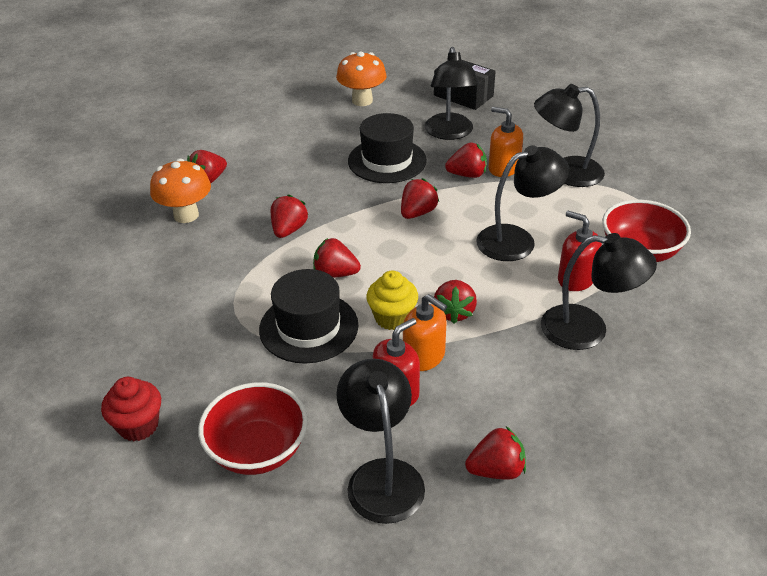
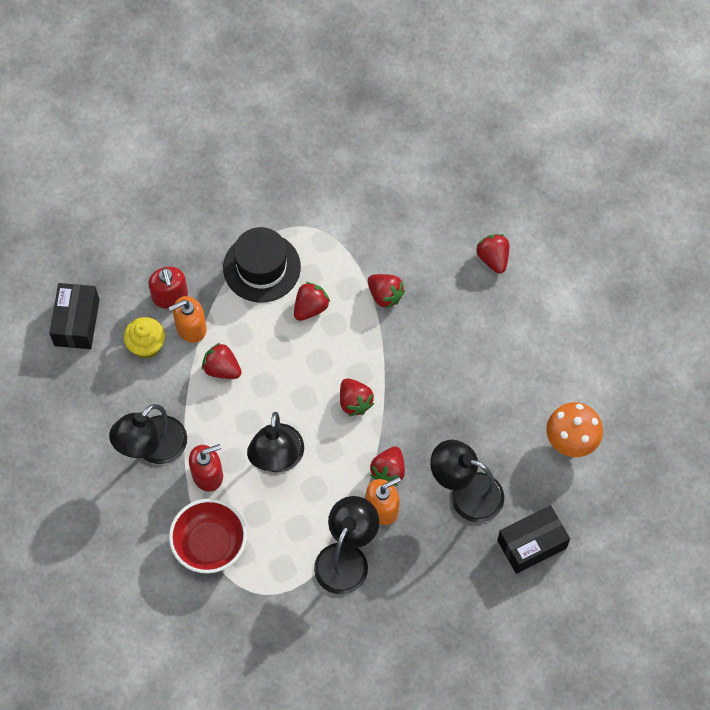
camera: 115 degrees right, 25 degrees up
(138, 426) = (228, 141): red cupcake -> none
(186, 215) = (447, 227): orange mushroom -> none
(258, 450) = (170, 200): red bowl -> none
(382, 476) = (110, 258): black lamp -> none
(387, 161) = (447, 414): black hat -> none
(392, 318) = (240, 325): yellow cupcake -> yellow cupcake (146, 346)
(496, 470) = (77, 322): red strawberry -> black box

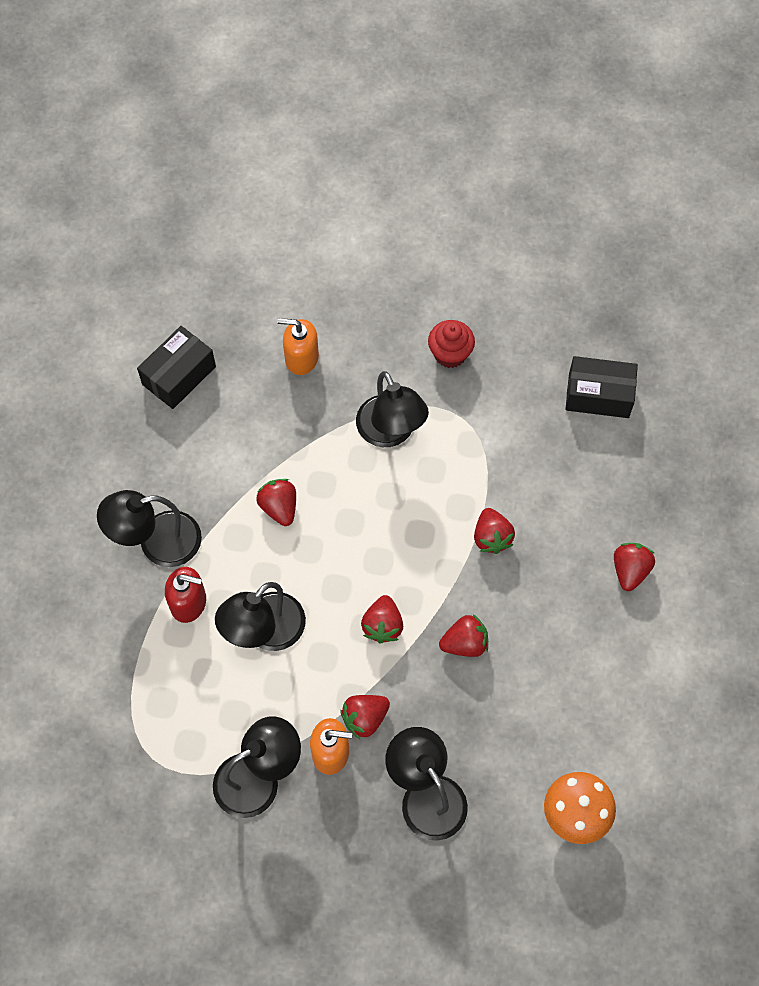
camera: 35 degrees right, 0 degrees up
(146, 346) = (226, 439): yellow cupcake -> none
(170, 296) = (283, 405): red soap dispenser -> none
(191, 327) = (280, 448): orange soap dispenser -> orange soap dispenser (301, 358)
(210, 544) = (139, 673): red bowl -> none
(261, 267) = (390, 432): black hat -> black lamp
(262, 186) = (450, 354): none -> red cupcake
(310, 308) = (409, 502): red strawberry -> red strawberry (465, 643)
(532, 544) = (454, 896): black box -> black box (598, 395)

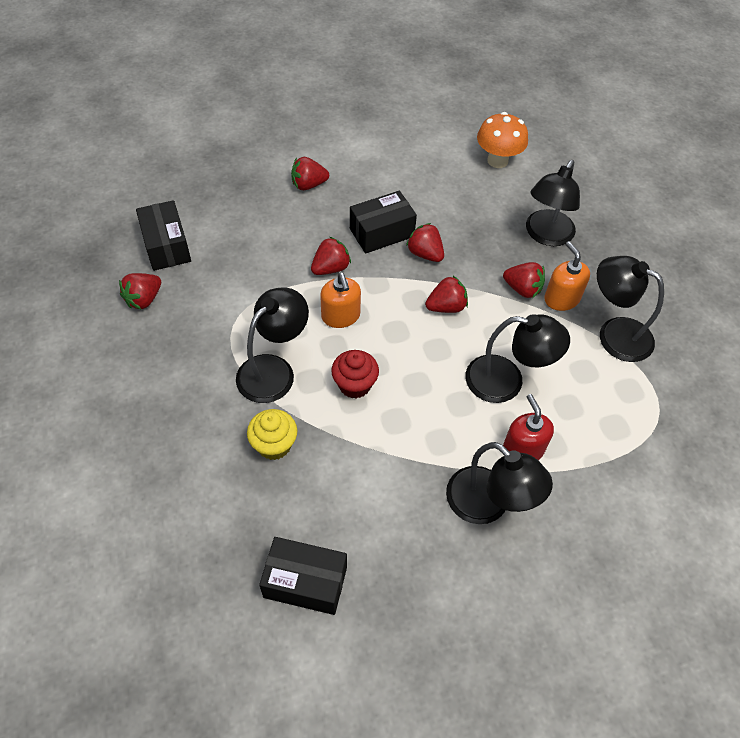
camera: 120 degrees left, 10 degrees down
(279, 507) = (393, 422): red strawberry -> red strawberry (144, 299)
(301, 358) = (230, 476): orange soap dispenser -> orange soap dispenser (340, 316)
(311, 402) = (274, 445): none -> yellow cupcake
(450, 354) = (171, 358): red cupcake -> red cupcake (354, 385)
(518, 613) = (381, 232): none -> black box

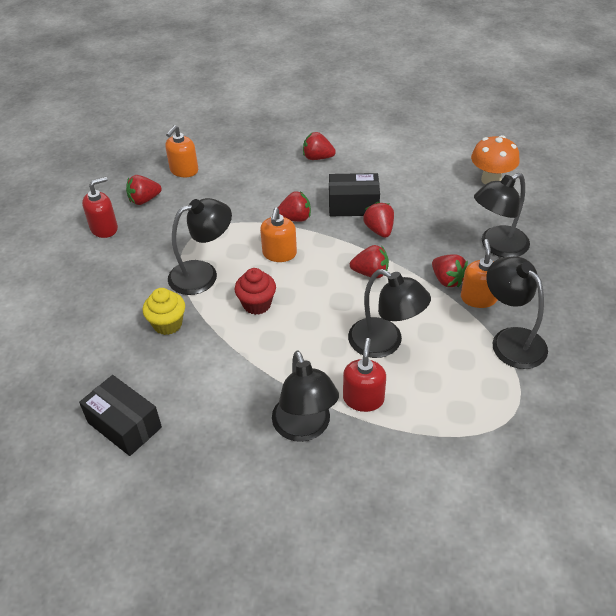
camera: 30 degrees right, 10 degrees down
(119, 352) = (104, 228): none -> red soap dispenser
(166, 246) = (184, 170): black box -> orange soap dispenser

